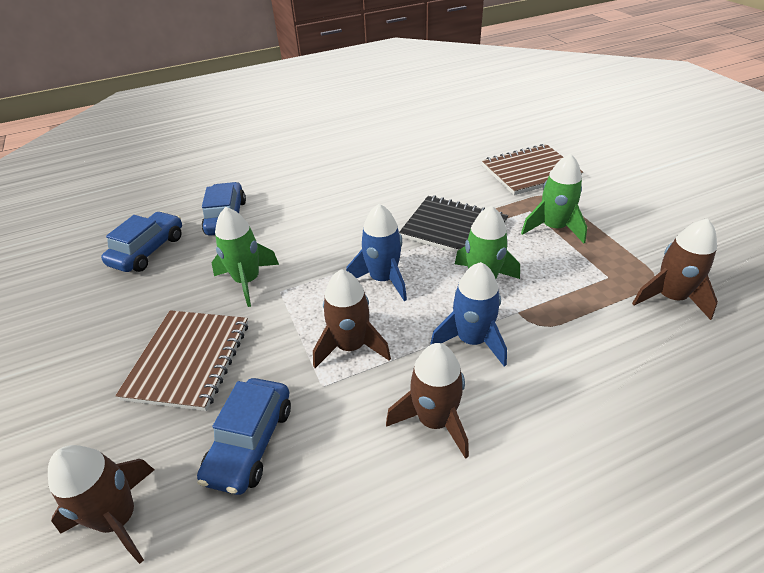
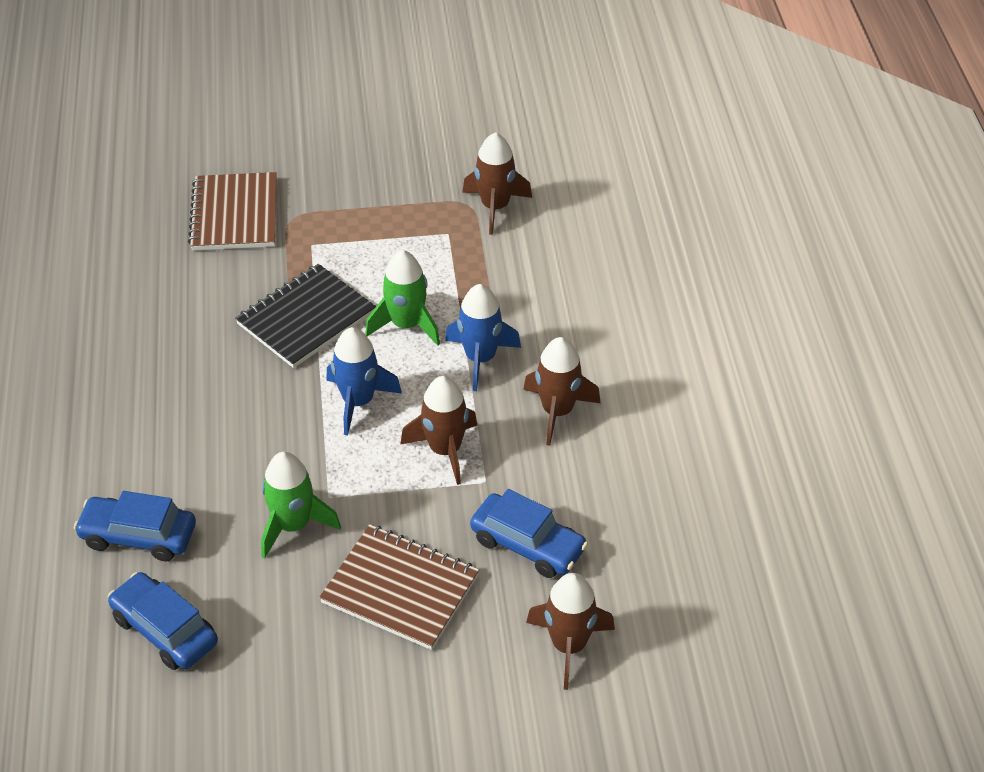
camera: 75 degrees left, 5 degrees up
(553, 228) = (353, 239): green rocket -> none

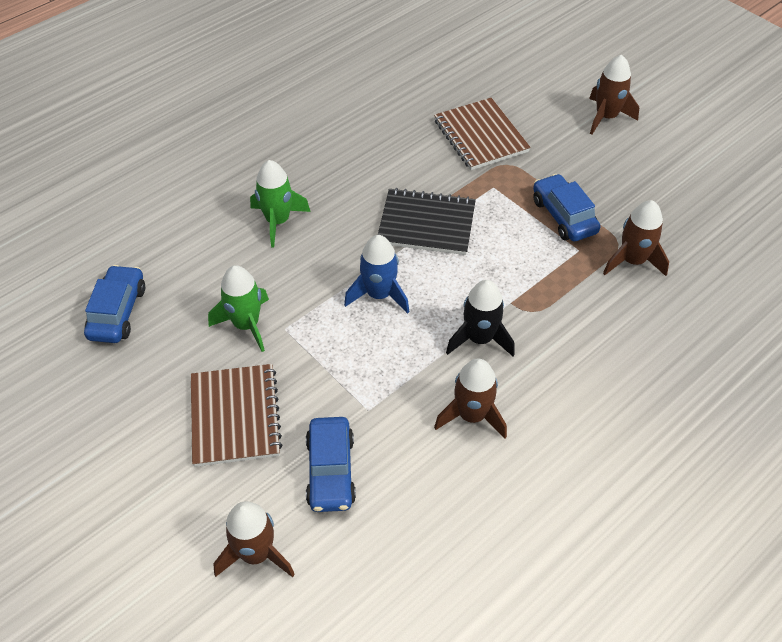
camera: 55 degrees right, 5 degrees up
(138, 536) = (181, 254): blue car -> blue car (563, 216)
(235, 214) = (480, 136): brown notebook -> brown notebook turned 75 degrees counterclockwise
(406, 325) = (471, 279): green rocket -> green rocket (278, 221)
(445, 450) = (377, 368): brown rocket -> brown rocket (606, 117)
(480, 358) = (479, 338): blue rocket -> black rocket

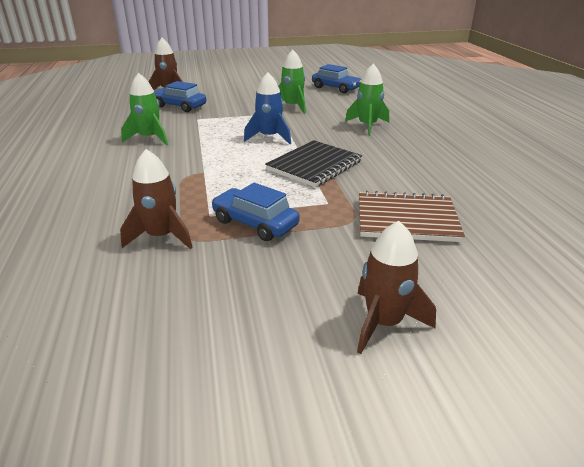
camera: 120 degrees right, 20 degrees down
(235, 416) = (239, 97): brown notebook -> none
(472, 415) = (149, 138): brown rocket -> green rocket
(479, 338) = (193, 154): black rocket -> none
(563, 216) = (255, 223): blue car -> blue car turned 150 degrees counterclockwise

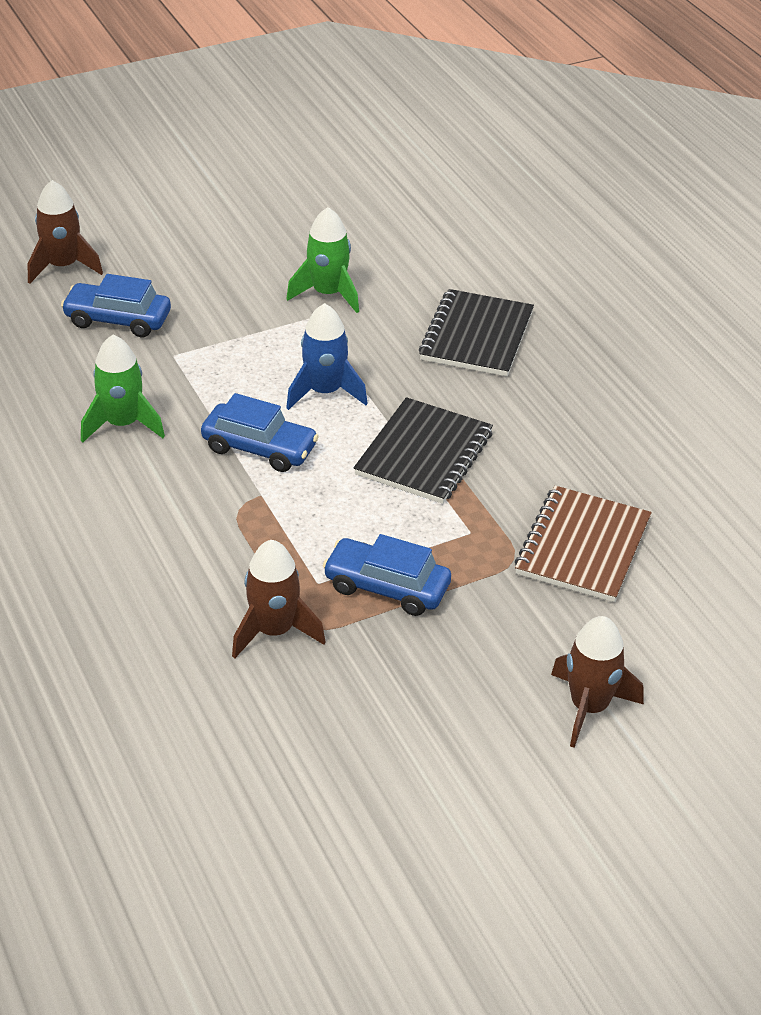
camera: 15 degrees left, 10 degrees up
(336, 88) = (385, 218): blue car -> blue car (259, 448)
(367, 126) = (476, 336): green rocket -> black notebook
(406, 219) = (583, 547): brown notebook -> brown notebook turned 60 degrees counterclockwise

